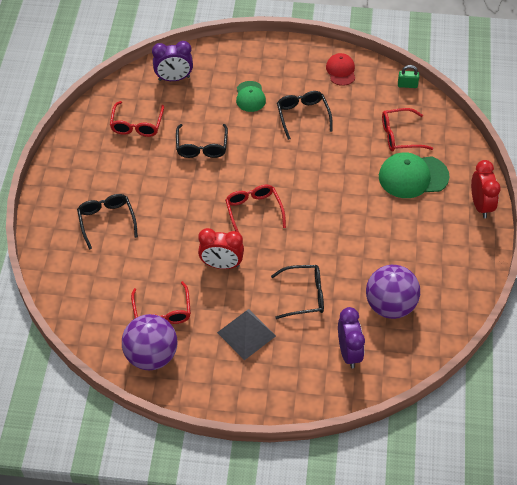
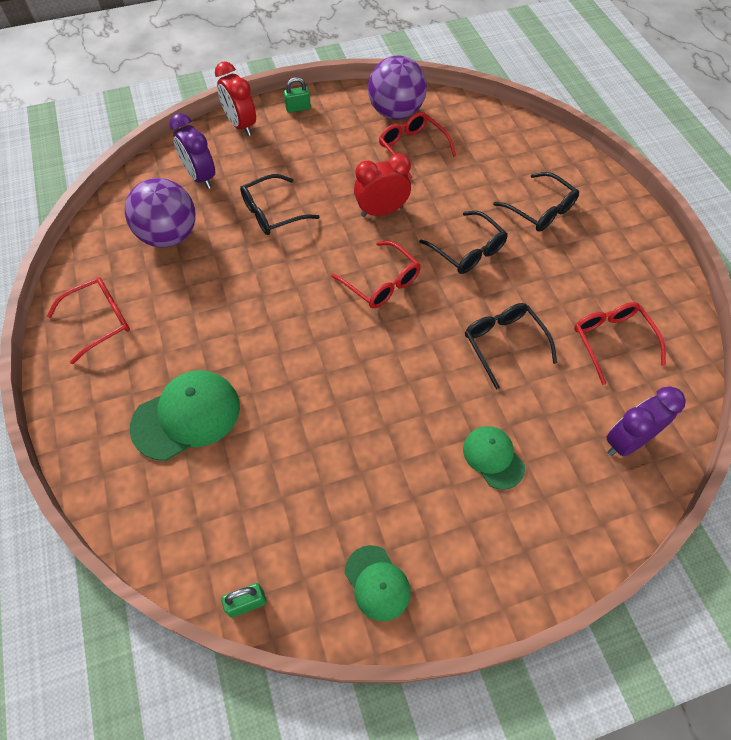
camera: 155 degrees right, 5 degrees up
(234, 397) = (298, 108): none -> green padlock
(246, 334) = (315, 158): grey pyramid -> none
(303, 116) = (394, 456): black glasses -> black glasses (468, 250)
(341, 71) = (377, 583): red cap -> green cap
(400, 136) = (227, 482): red glasses -> red glasses (100, 321)
(480, 205) = (75, 408): red clock -> red clock (241, 125)

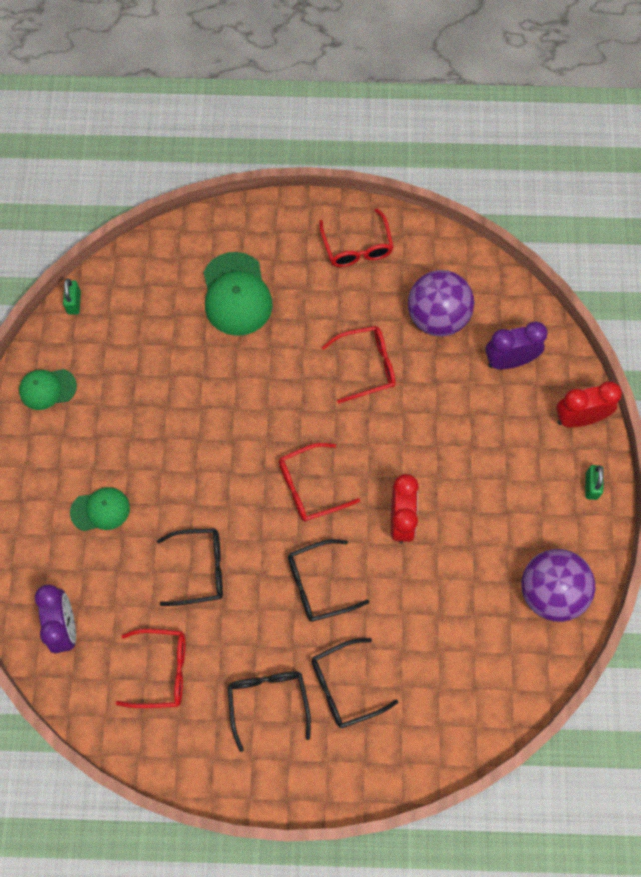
camera: 110 degrees right, 10 degrees up
(272, 213) = (436, 415): black glasses -> black glasses (268, 702)
(412, 148) = (485, 588): red glasses -> red glasses (367, 366)

